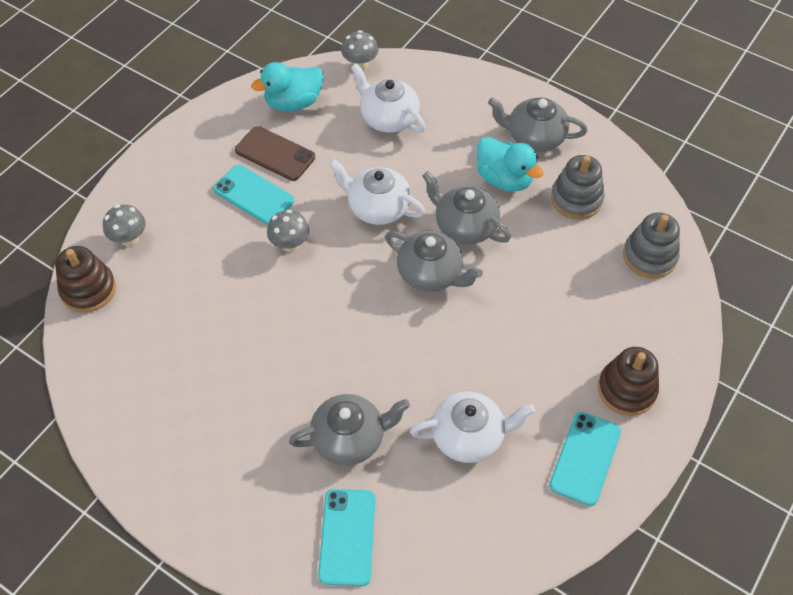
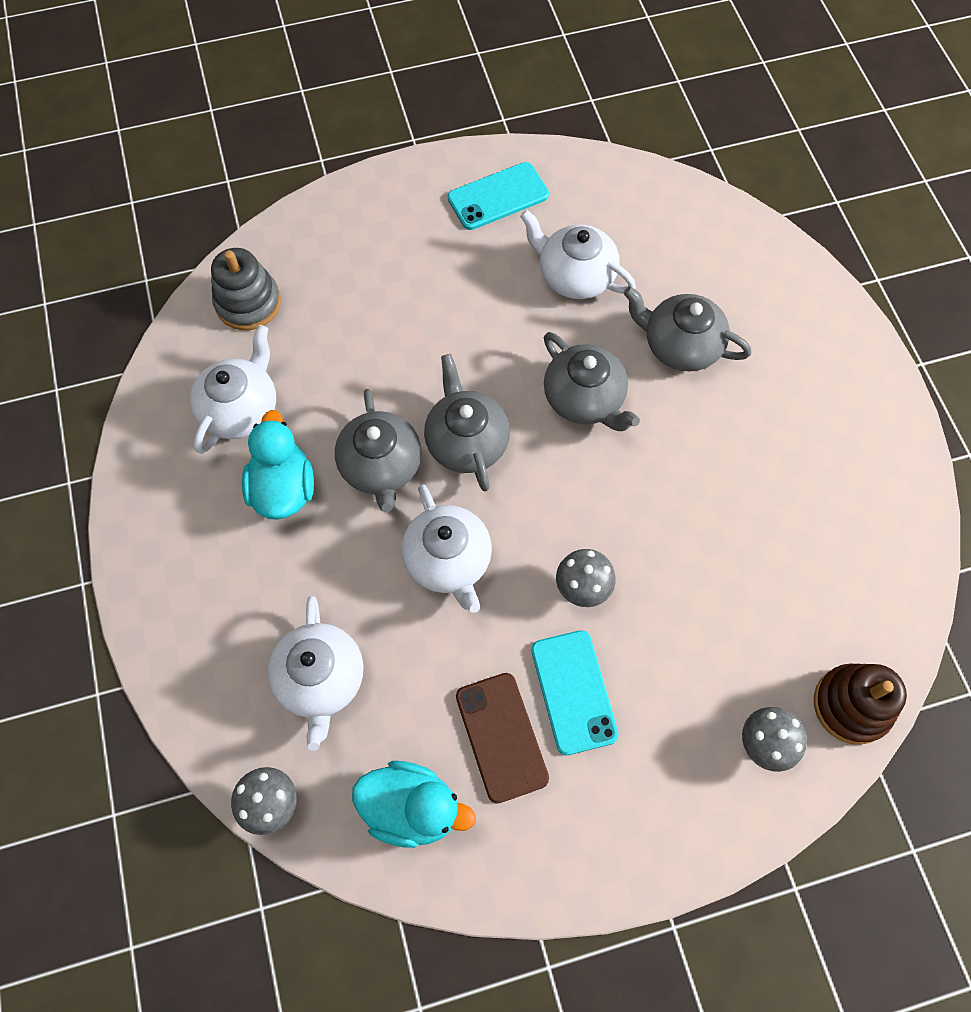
camera: 140 degrees left, 10 degrees up
(347, 537) = (743, 274): turquoise phone -> none
(534, 137) = (194, 514): grey teapot -> grey teapot (585, 399)
(576, 199) = (241, 409): grey stacking toy -> white teapot
(626, 389) = (407, 217): brown stacking toy -> none

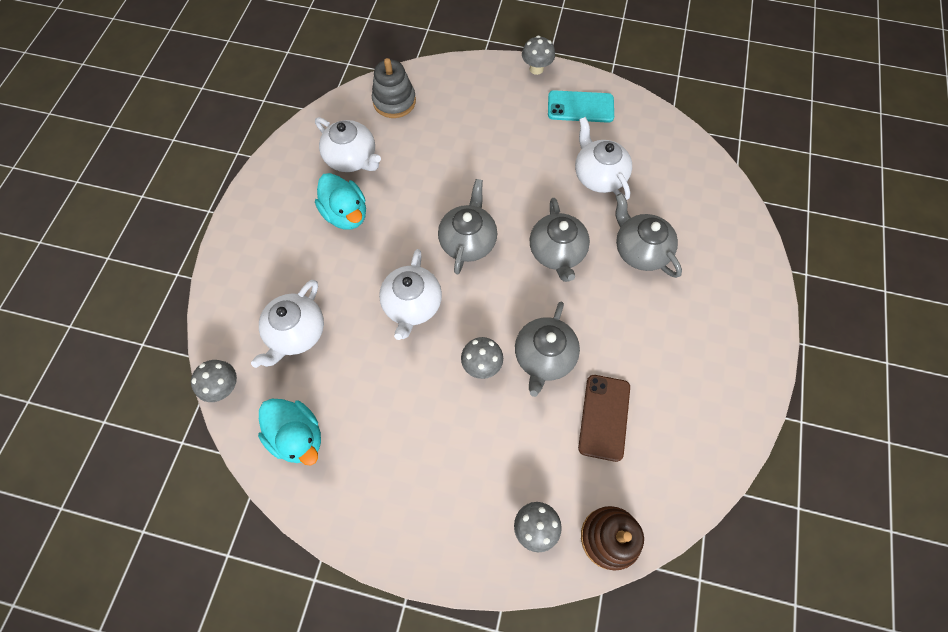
camera: 30 degrees right, 0 degrees up
(241, 409) = (352, 158): white teapot -> white teapot turned 75 degrees clockwise
(283, 488) = (346, 214): turquoise duck -> turquoise duck turned 120 degrees clockwise
(381, 466) = (409, 230): grey teapot -> grey teapot (544, 357)
(410, 171) = (536, 69): none -> grey mushroom
(501, 737) = (375, 425): brown phone -> brown phone (604, 417)
(574, 692) = (436, 424): turquoise phone -> none

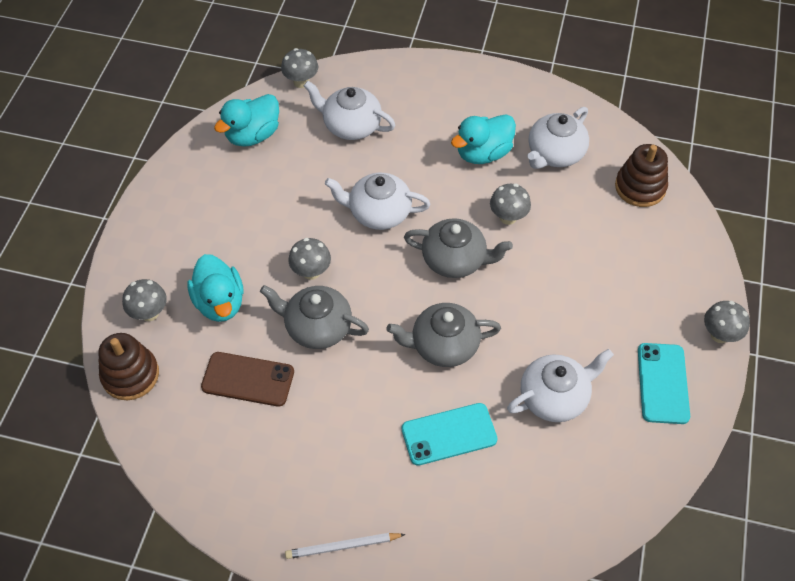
camera: 90 degrees right, 10 degrees down
(394, 101) = (640, 187): grey stacking toy -> brown stacking toy
(422, 198) = (508, 217): none -> grey mushroom
(519, 452) = (220, 302): none -> turquoise duck
(640, 250) = (449, 434): grey teapot -> turquoise phone
(748, 328) = (342, 546): none -> white pencil

